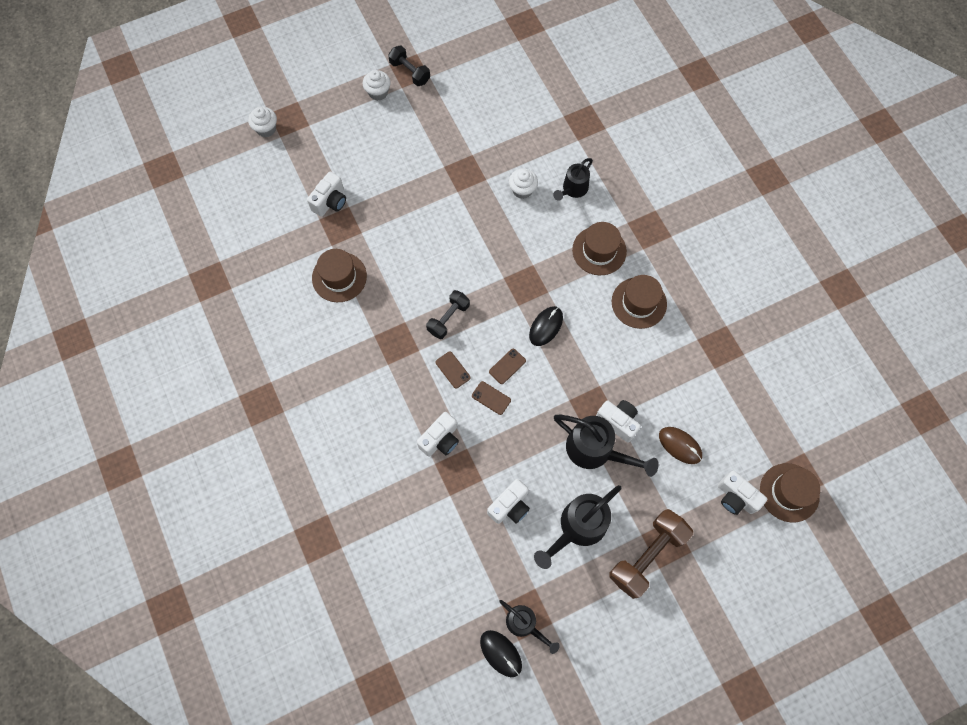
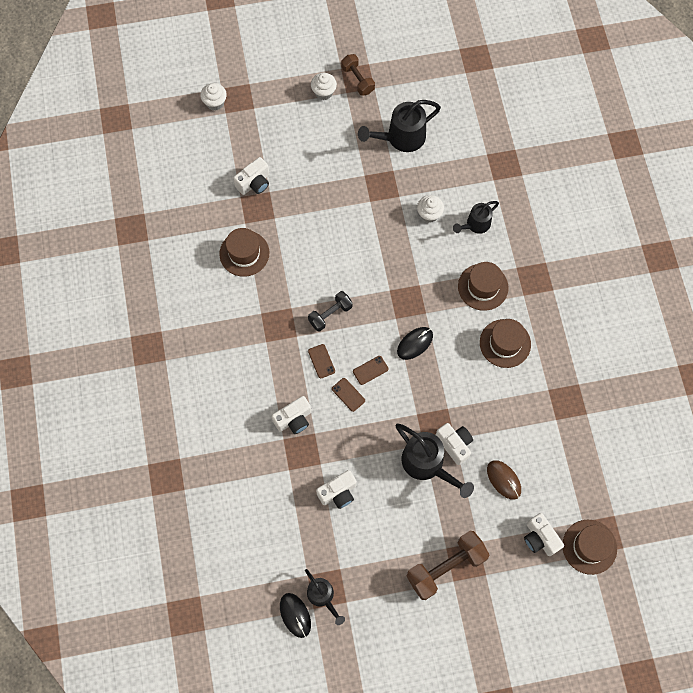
camera: 15 degrees right, 0 degrees up
(410, 72) = (357, 80): black dumbbell -> brown dumbbell
(577, 528) = (392, 527): black watering can -> black watering can (400, 138)

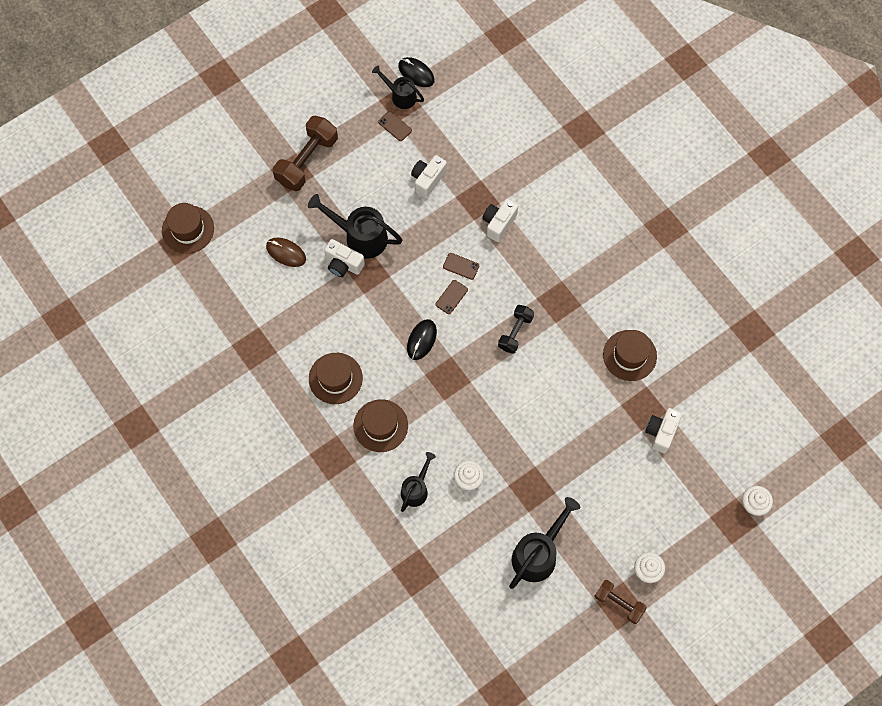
camera: 155 degrees right, 0 degrees up
(321, 361) = (501, 285): brown phone -> brown phone (395, 126)
(540, 538) = (234, 218): white camera -> none

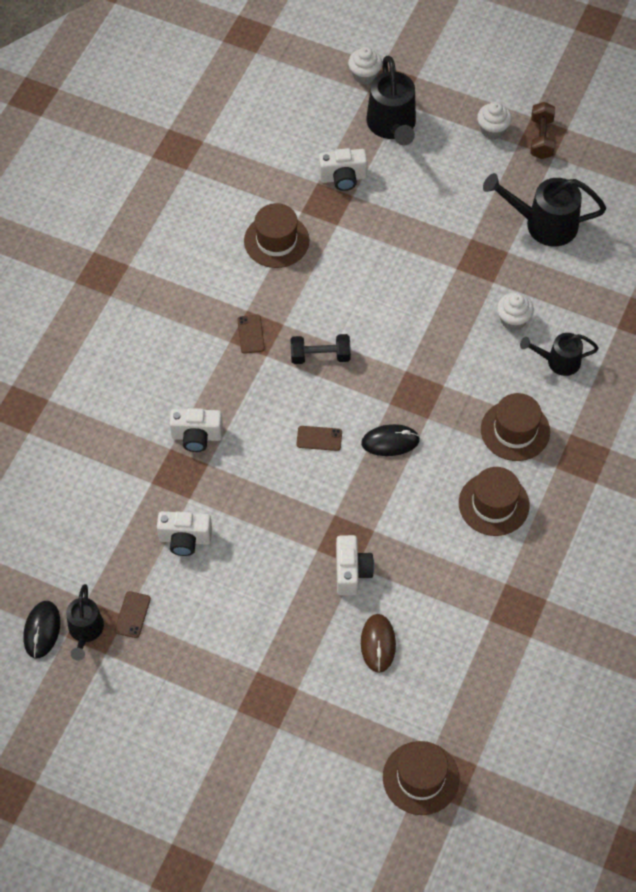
camera: 120 degrees left, 10 degrees down
(307, 160) = (240, 691): brown dumbbell -> none
(360, 236) = (305, 573): black watering can -> black watering can (392, 126)
(461, 266) = (275, 448): brown phone -> brown phone (251, 334)

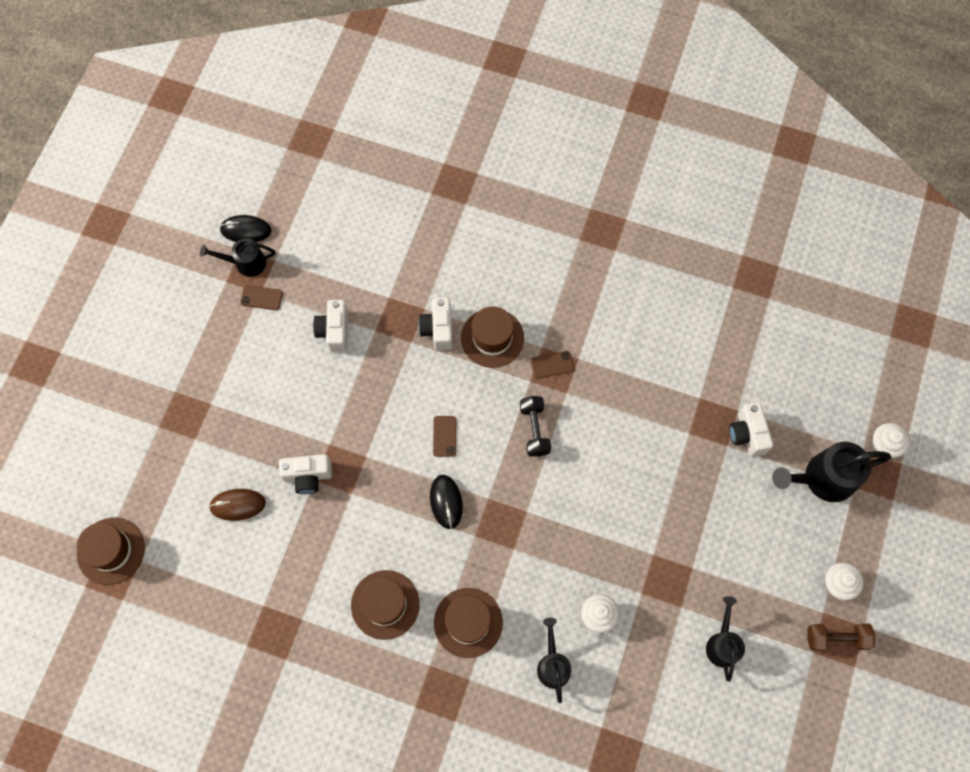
camera: 85 degrees right, 10 degrees up
(276, 241) = (661, 378): brown hat -> brown hat (492, 338)
(543, 224) = (722, 643): black watering can -> black watering can, size x0.62

